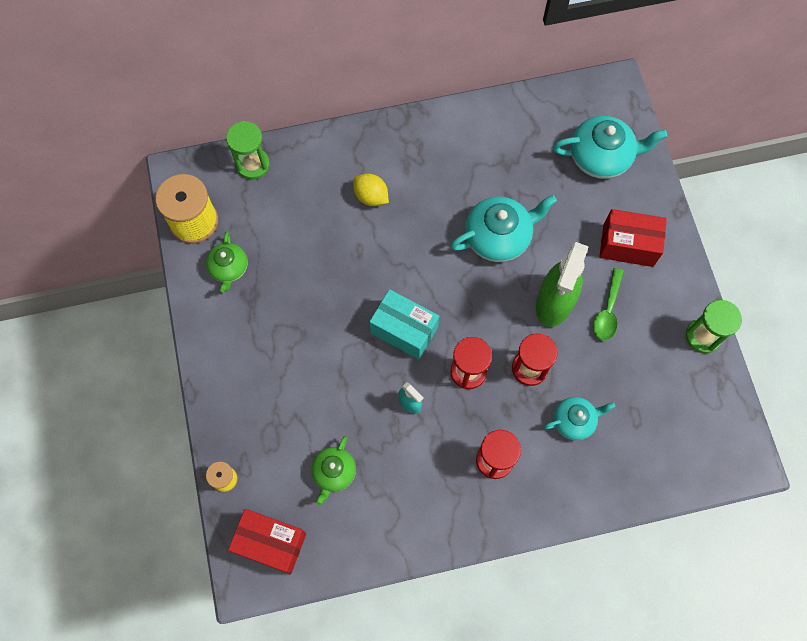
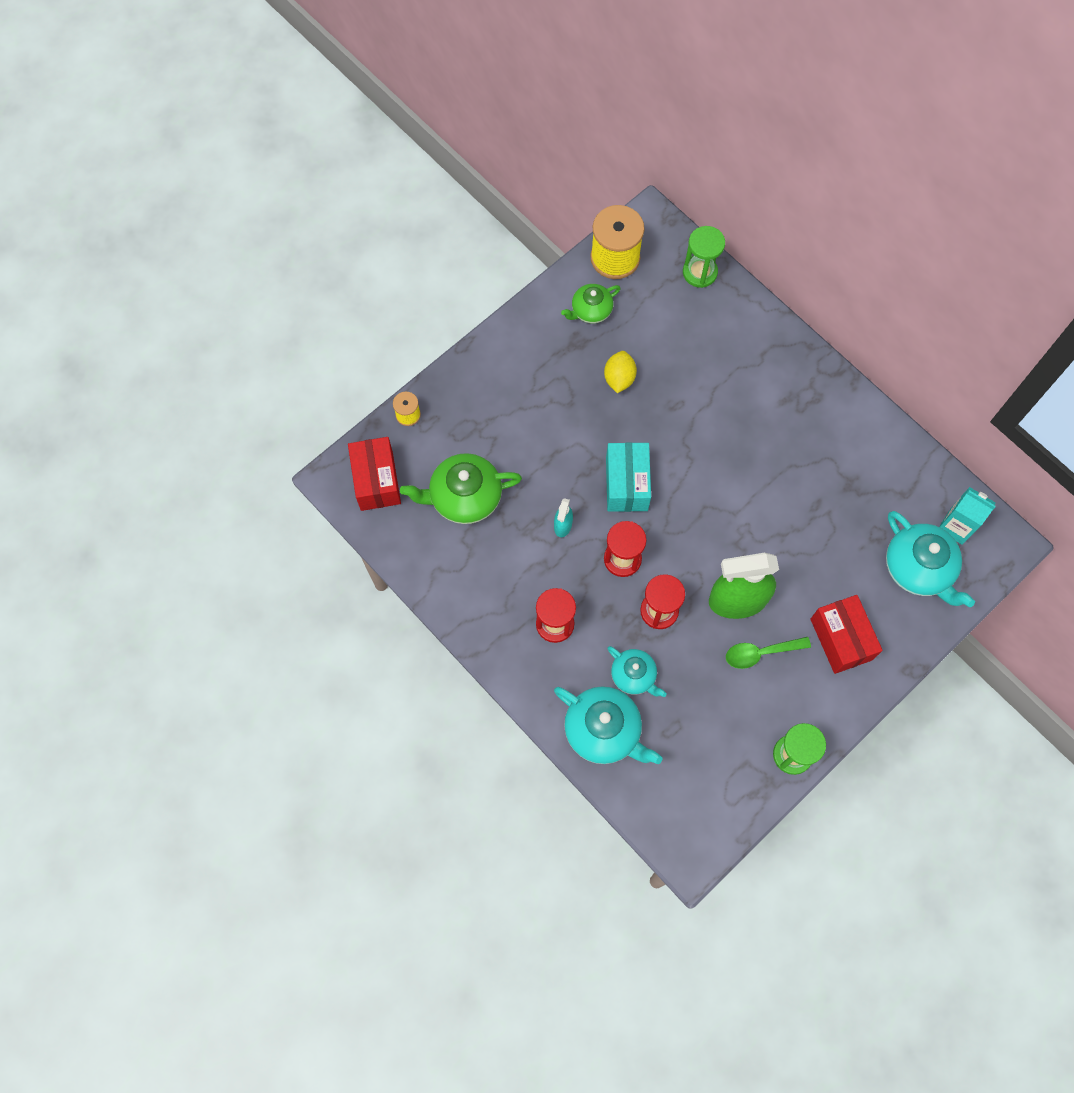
camera: 60 degrees right, 0 degrees up
(334, 472) = (464, 497): green teapot -> green teapot, size x1.65
(371, 196) = (736, 386): yellow lemon -> yellow lemon (619, 378)
(498, 237) = (770, 517): turquoise teapot -> turquoise teapot (604, 731)
(582, 111) = (956, 526): none -> turquoise carton

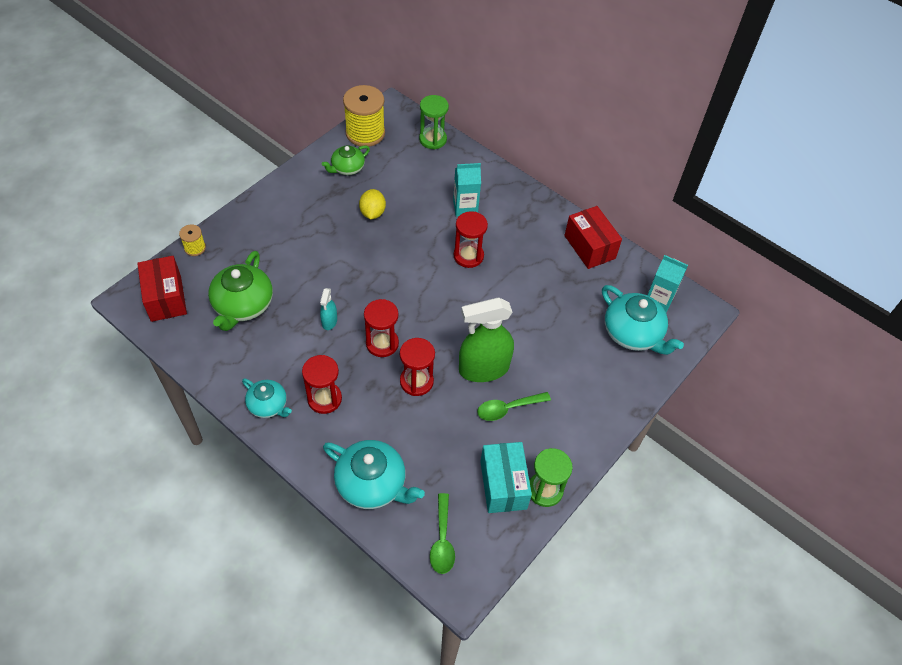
camera: 10 degrees left, 15 degrees down
(464, 497) = (243, 305): green teapot -> green teapot turned 60 degrees counterclockwise
(626, 484) = (383, 287): turquoise box -> turquoise box (503, 485)
(634, 676) = (397, 435): turquoise teapot -> turquoise teapot (268, 405)
(675, 801) = (442, 540): none -> green spoon
(731, 448) = (468, 256): none -> red hourglass
(733, 378) = (465, 207): none -> turquoise carton
(841, 639) = (576, 392): red box -> red box (589, 247)

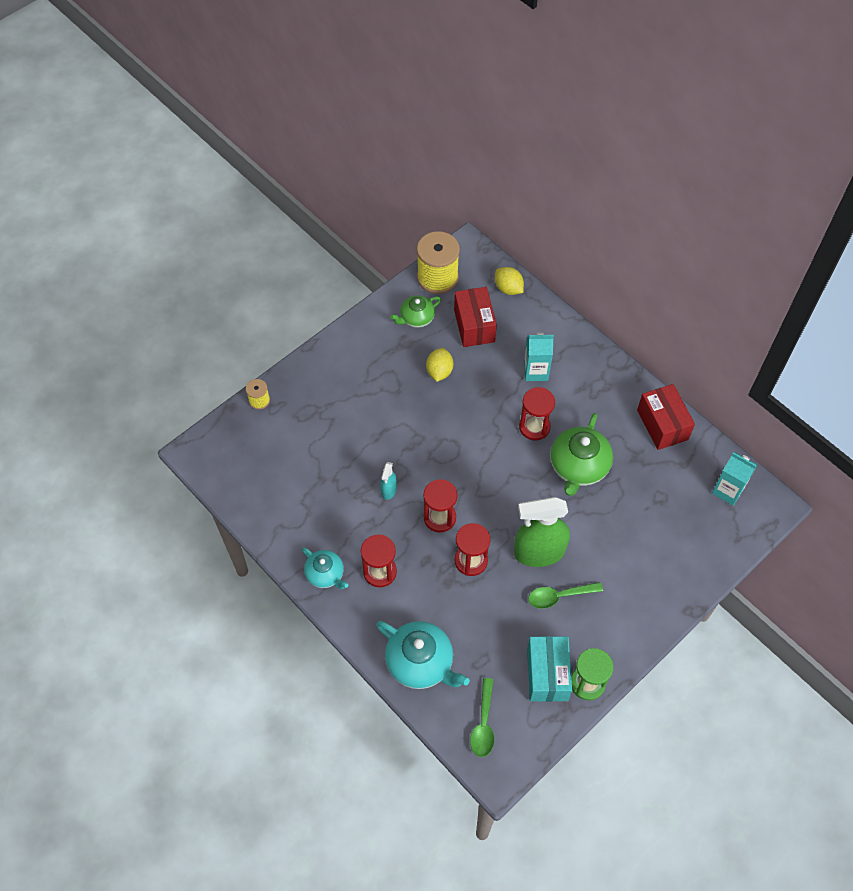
camera: 10 degrees right, 5 degrees up
(166, 298) = (230, 453): red box -> red box (474, 325)
(243, 305) = (304, 467): green teapot -> green teapot (578, 466)
(433, 139) = (508, 288): green hourglass -> yellow lemon
(633, 333) = (696, 525): turquoise teapot -> none

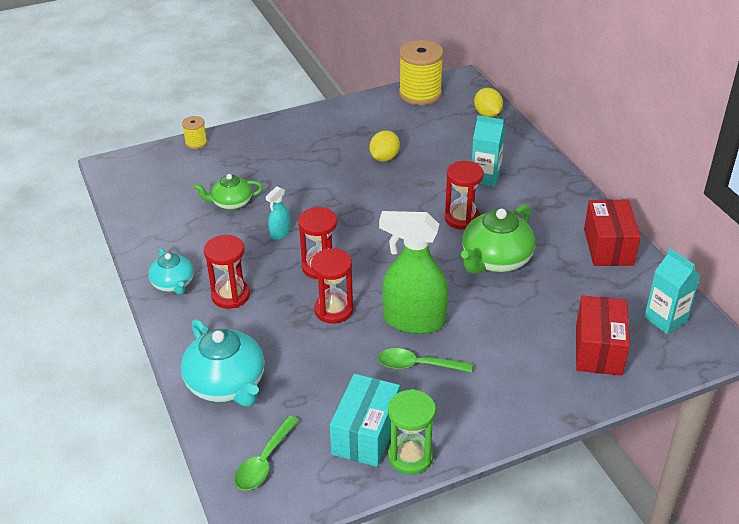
camera: 20 degrees right, 20 degrees down
(416, 318) = (383, 117): green teapot -> green teapot (231, 203)
(474, 325) = (438, 133): red box -> red box (598, 349)

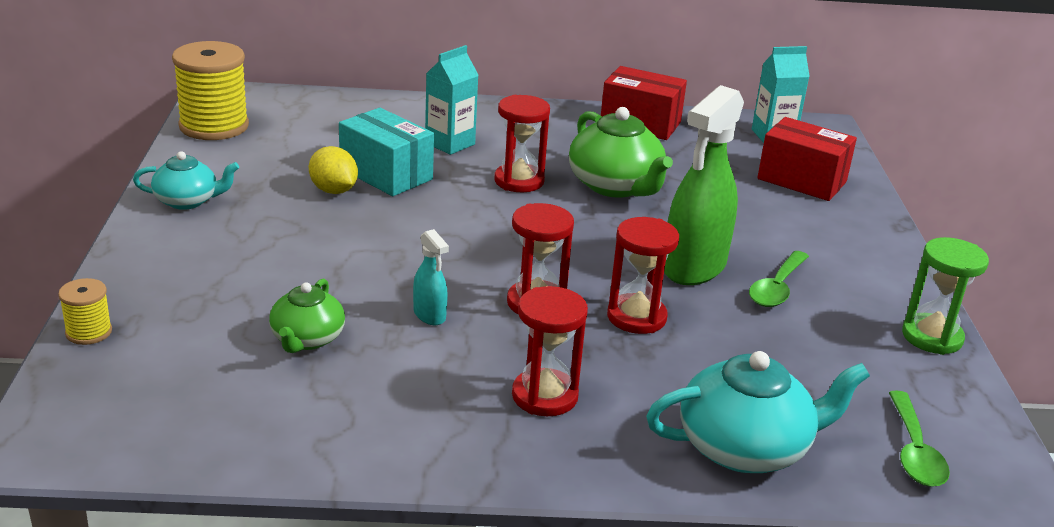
camera: 70 degrees left, 10 degrees down
(173, 284) = (473, 447): turquoise teapot -> turquoise teapot (187, 201)
(264, 461) = (914, 451): green spoon -> green spoon turned 45 degrees clockwise
(366, 434) = (886, 357): turquoise box -> turquoise box (386, 174)
(487, 114) = (318, 103): yellow lemon -> none

